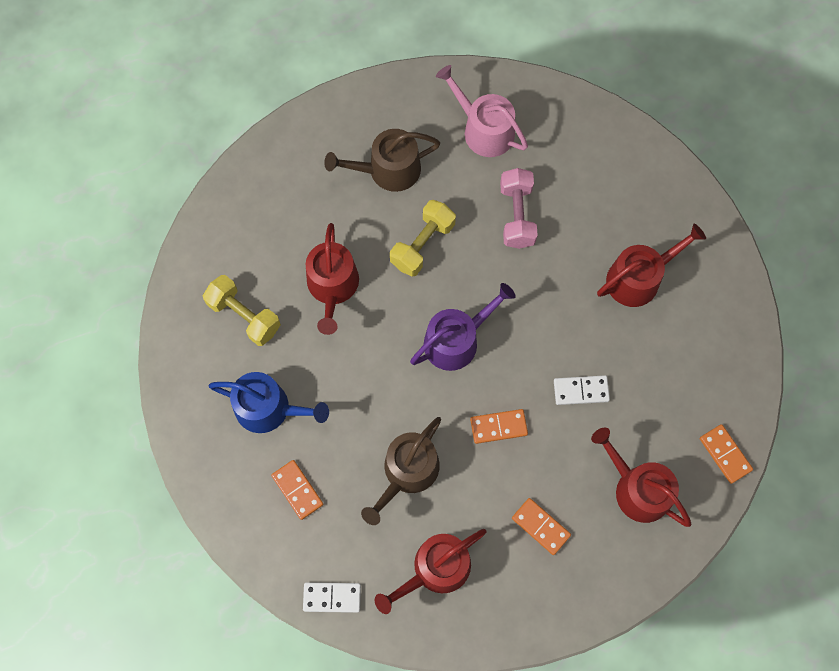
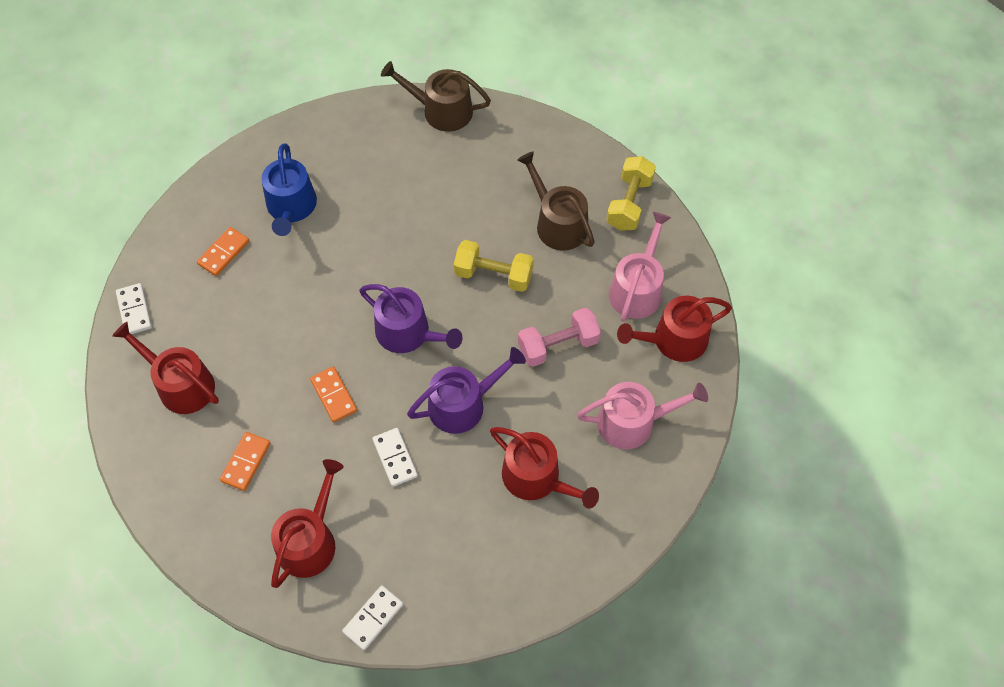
camera: 70 degrees right, 10 degrees down
(244, 316) = (370, 161): yellow dumbbell -> yellow dumbbell (629, 203)
(332, 287) = (422, 217): red watering can -> red watering can (673, 340)
(407, 472) = (265, 332): brown watering can -> brown watering can (441, 110)
(547, 315) = (463, 404): none -> purple watering can
(612, 182) = (633, 422): none -> pink watering can
(725, 454) = (373, 618): orange domino -> white domino

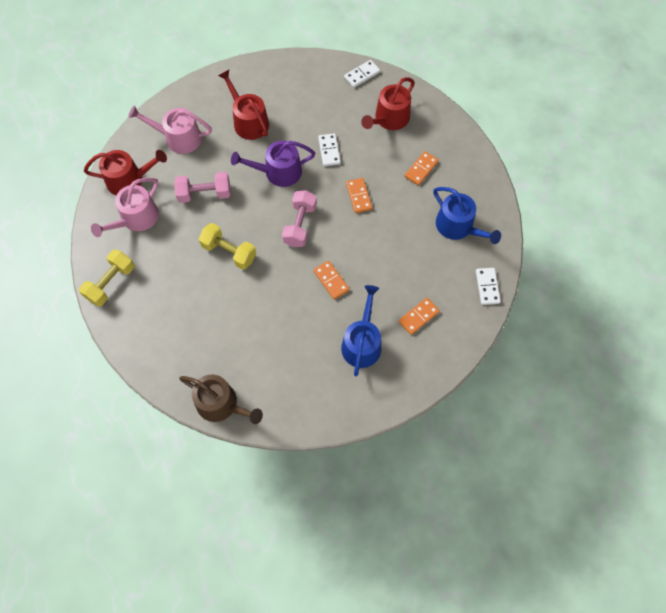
camera: 165 degrees left, 5 degrees up
(180, 384) = (458, 227): red watering can -> blue watering can
(347, 270) = (331, 280): none -> orange domino
(408, 333) = (300, 225): purple watering can -> pink dumbbell
(557, 223) = (169, 280): brown watering can -> none

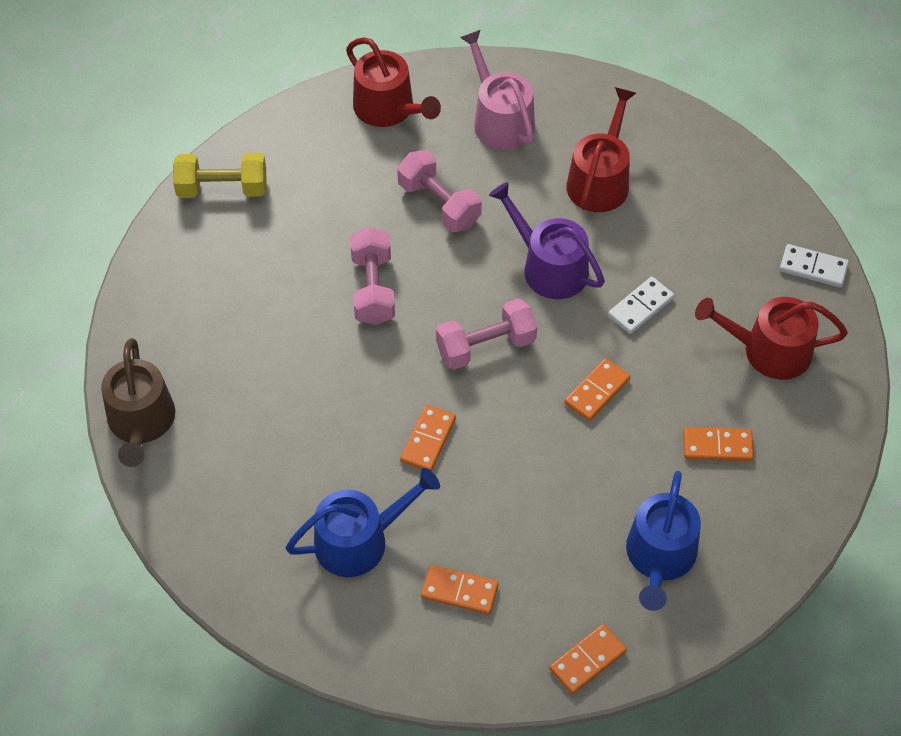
camera: 55 degrees right, 10 degrees down
(136, 219) = (337, 154): pink watering can -> none
(229, 252) = (373, 289): yellow dumbbell -> pink dumbbell
(487, 287) = (587, 660): white domino -> orange domino

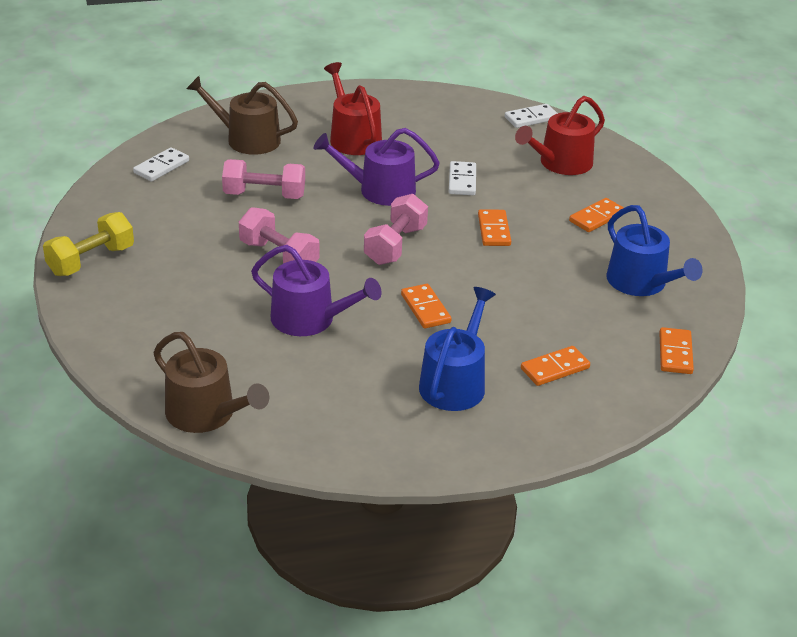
camera: 45 degrees left, 20 degrees down
(321, 381) = (310, 319): none -> purple watering can
(389, 109) = (161, 167): red watering can -> white domino
(499, 119) = (247, 139): pink watering can -> brown watering can

